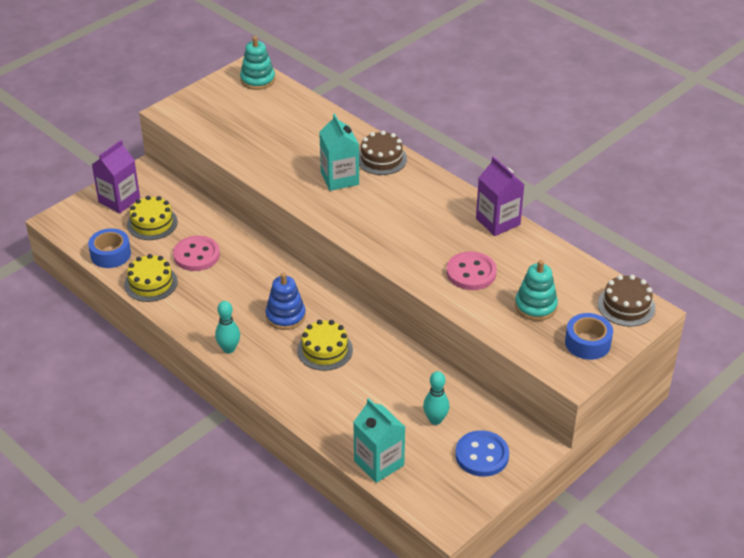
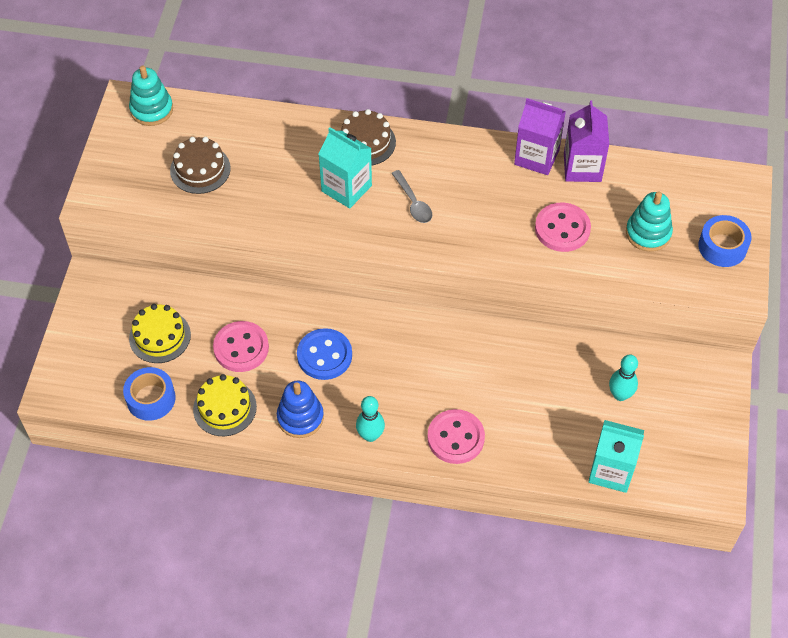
camera: 35 degrees left, 15 degrees up
(119, 200) = (98, 328): purple carton -> purple carton (582, 167)
(285, 316) = (391, 366): blue stacking toy -> blue stacking toy (300, 417)
(286, 381) = (455, 438): none -> pink button
(325, 350) = (460, 381): yellow cake -> none
(377, 207) = (413, 202): none -> grey spoon
(482, 455) = (688, 406): blue button -> blue button (324, 355)
(626, 306) = (721, 188): brown cake -> brown cake (200, 169)

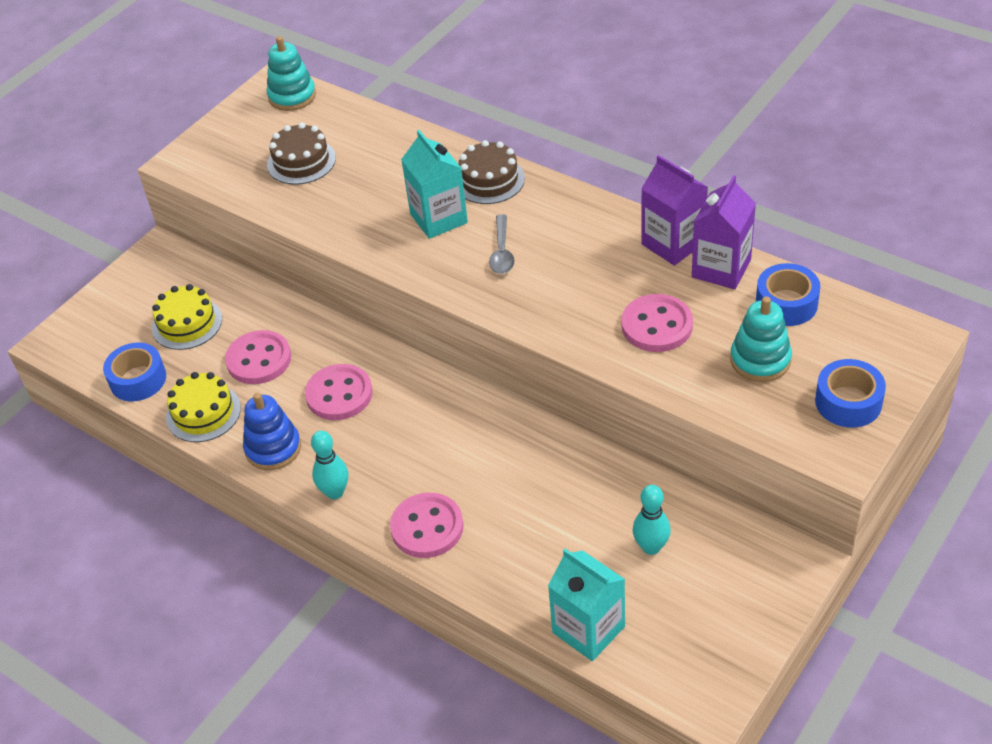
camera: 30 degrees right, 10 degrees down
(324, 355) = (339, 394): blue button -> pink button
(642, 182) = (786, 303): none -> blue tape

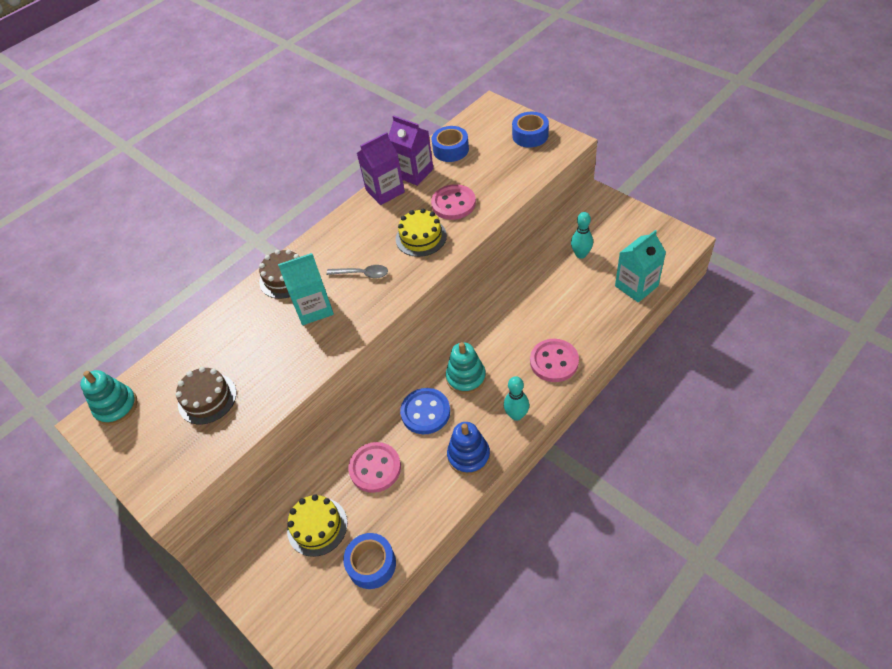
camera: 80 degrees left, 5 degrees up
(203, 413) = (421, 508): yellow cake -> yellow cake (421, 237)
(339, 394) = (425, 412): pink button -> blue button
(760, 360) = (492, 164): turquoise stacking toy -> turquoise stacking toy (466, 377)

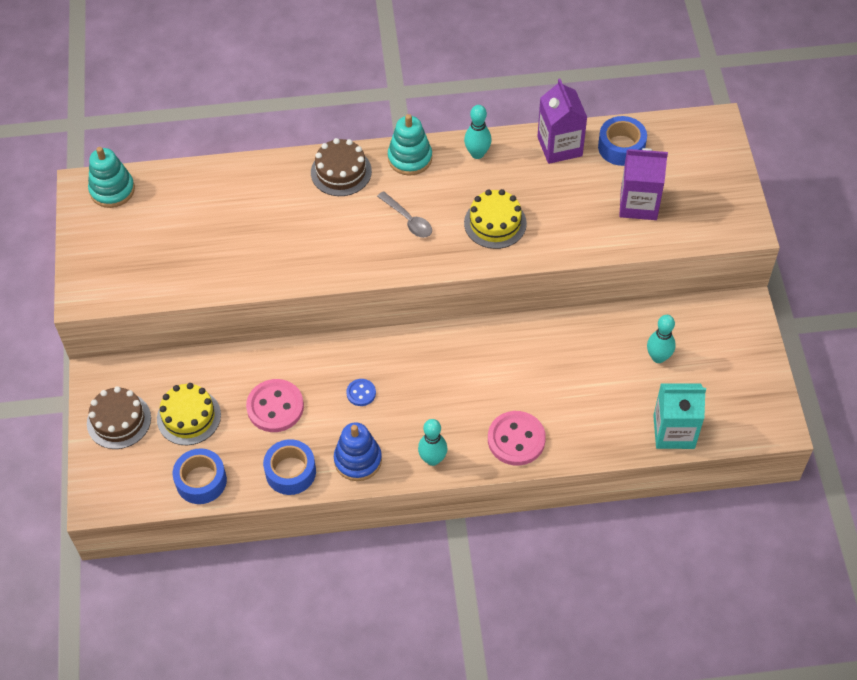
camera: 35 degrees right, 5 degrees up
(207, 398) = (183, 238): brown cake -> brown cake (119, 420)
(314, 308) = (337, 222): turquoise carton -> none
(367, 209) = (477, 153): none -> turquoise bowling pin
(385, 191) = (512, 147): purple carton -> purple carton (638, 204)
(425, 412) = (361, 393): blue button -> blue button, size x0.52
(453, 204) = (560, 210): pink button -> none
(466, 377) = (425, 390): turquoise stacking toy -> turquoise stacking toy (410, 158)
(530, 135) = (716, 190): blue tape -> blue tape (290, 472)

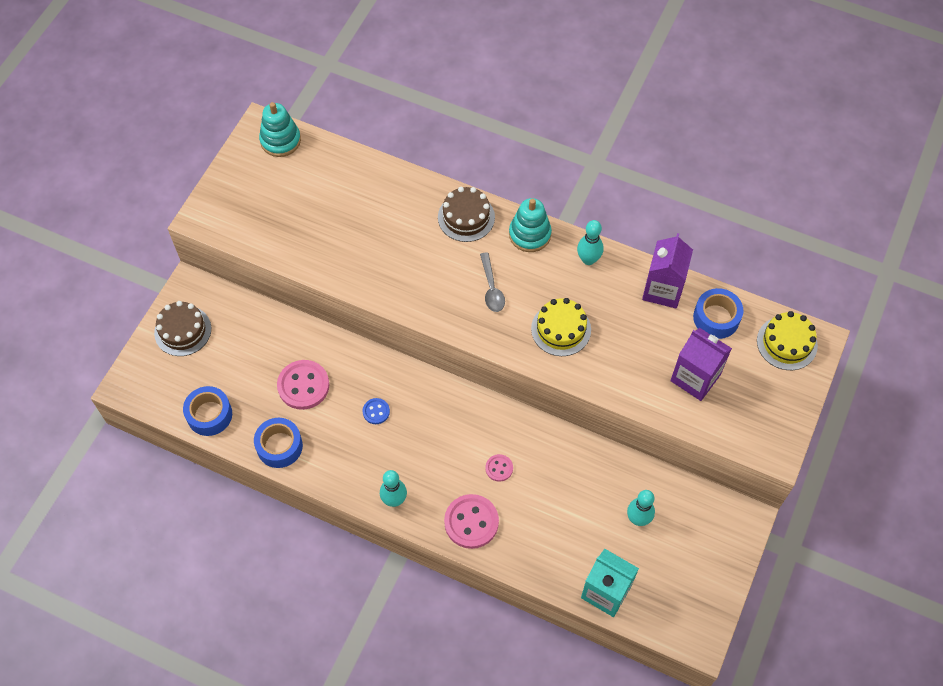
camera: 30 degrees right, 5 degrees up
(189, 417) = (234, 357): yellow cake -> yellow cake (787, 343)
(358, 460) = (336, 466): blue stacking toy -> none
(508, 381) = (499, 468): none -> pink button

